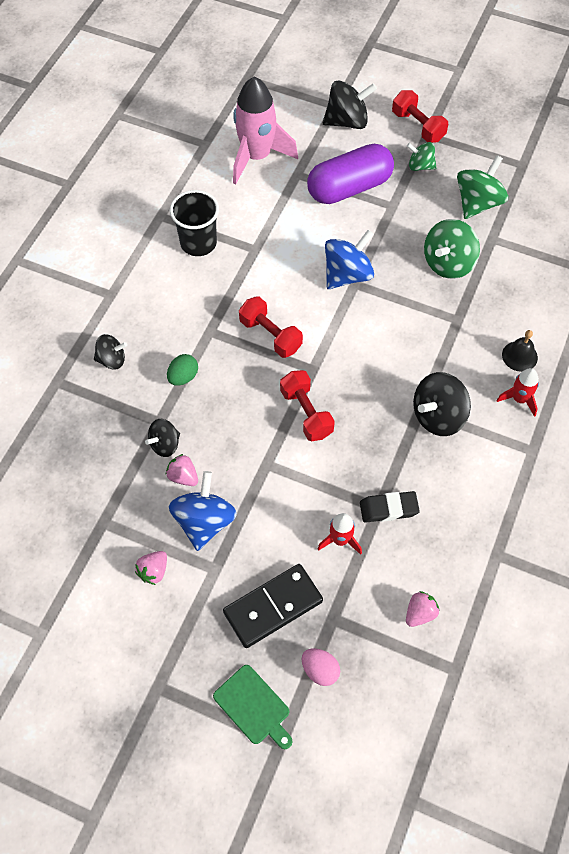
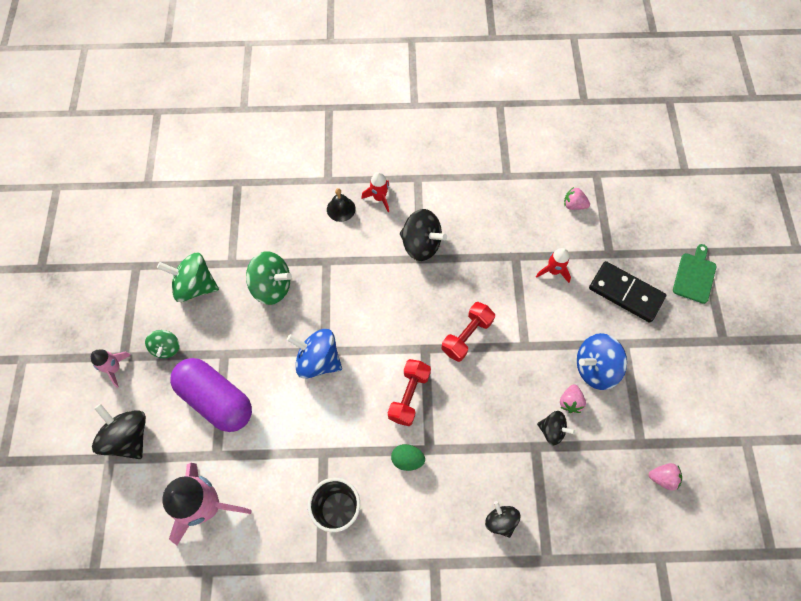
camera: 115 degrees left, 5 degrees up
(153, 571) = (652, 384): pink strawberry -> pink strawberry (662, 478)
(183, 377) = (485, 448): green egg -> green egg (407, 459)
(320, 670) = (647, 247): pink egg -> none
(388, 509) = (512, 249): black eraser -> none
(418, 126) = (114, 368): red dumbbell -> pink rocket

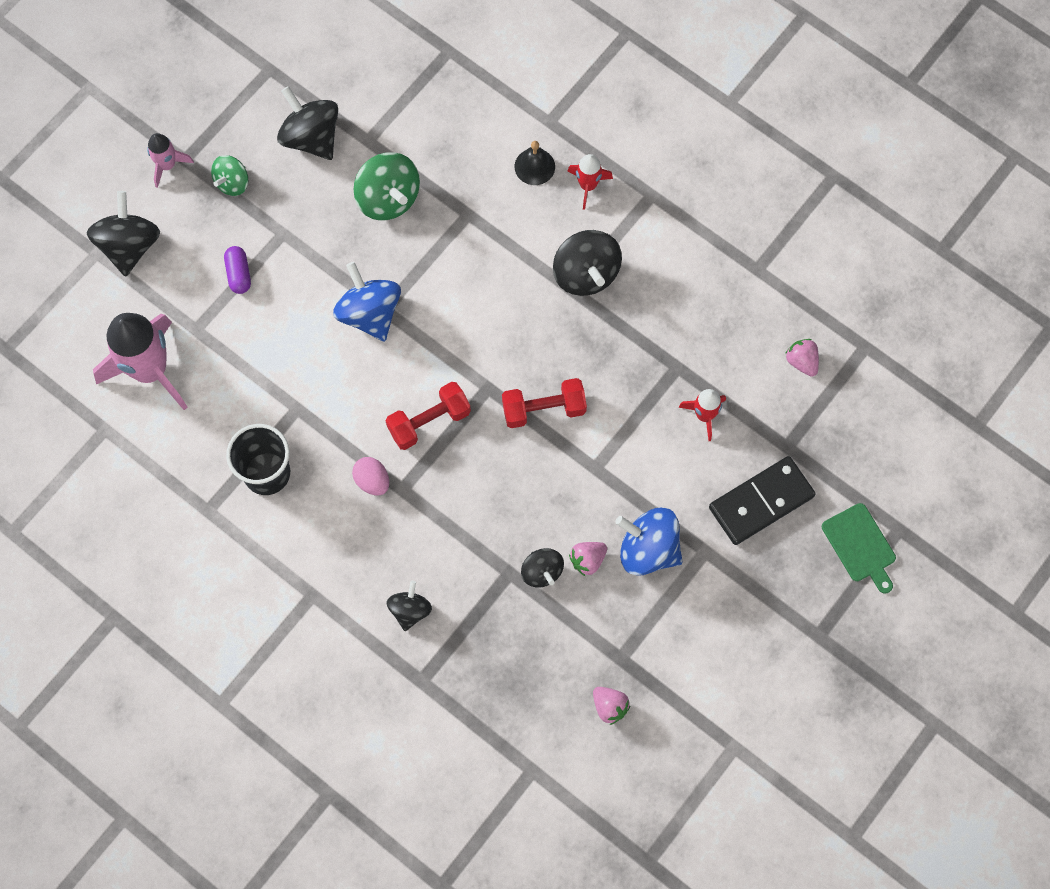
camera: 40 degrees right, 5 degrees up
(195, 286) = (311, 137): green spinning top -> black spinning top
(216, 399) = (239, 274): purple capsule -> purple capsule, size x0.42
(407, 459) = (372, 481): green egg -> pink egg
(625, 293) = (761, 501): black domino -> black domino turned 75 degrees clockwise
(695, 276) = (860, 546): green cutting board -> green cutting board turned 90 degrees clockwise

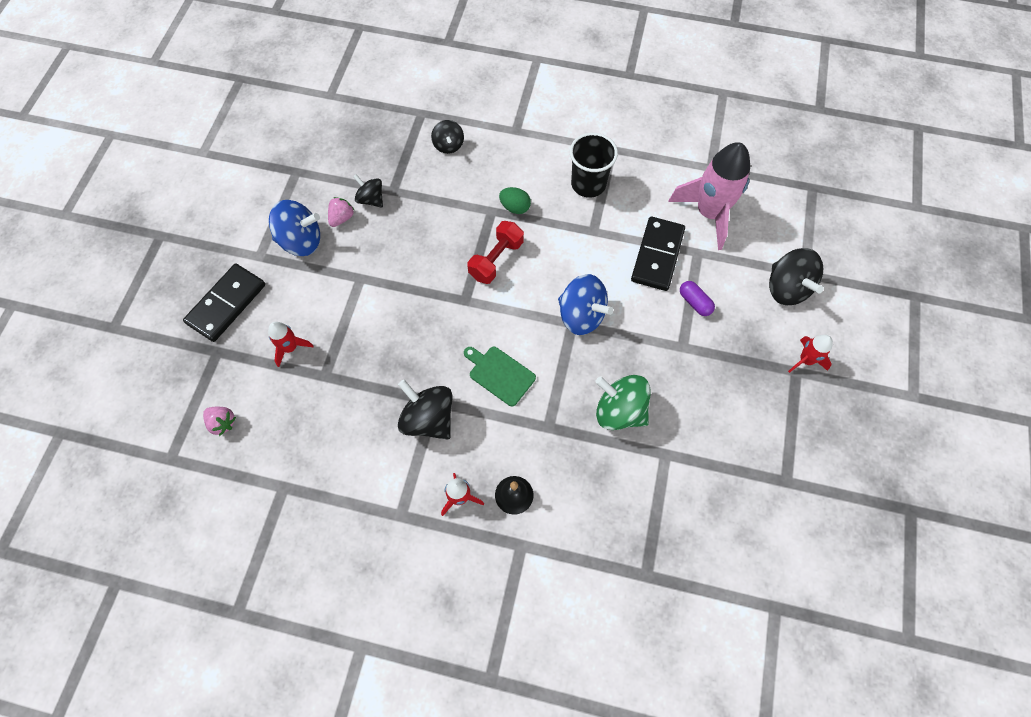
camera: 155 degrees right, 5 degrees down
(167, 165) = (805, 360): pink rocket -> red rocket
(232, 183) = (747, 369): green spinning top -> none
(244, 345) = (657, 255): none -> black domino
(311, 137) = (712, 435): black spinning top -> none
(372, 481) = (515, 207): pink egg -> green egg
(544, 409) = (416, 302): red dumbbell -> none
(609, 706) = (293, 143): pink strawberry -> none
(860, 546) = (142, 304): green cutting board -> green cutting board (500, 374)

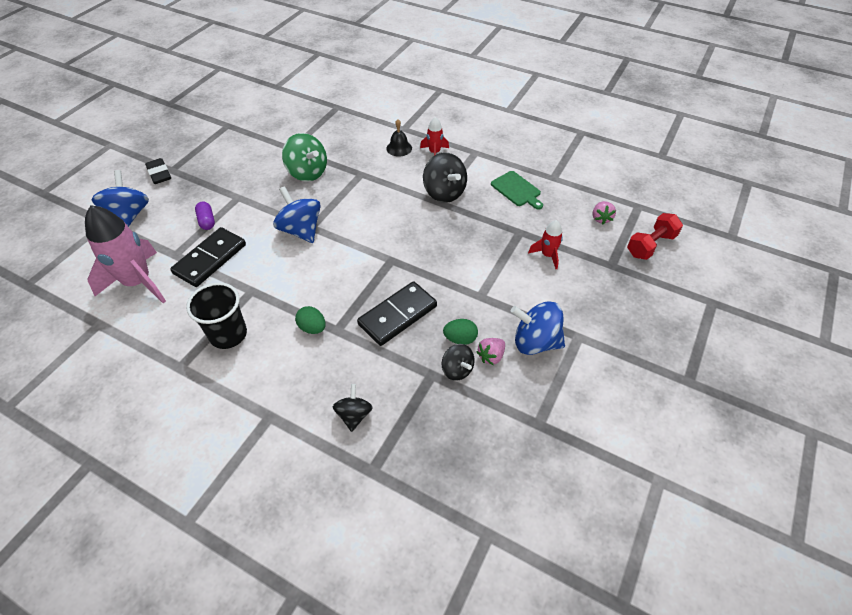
camera: 165 degrees left, 15 degrees down
(222, 423) = (601, 218): pink strawberry -> pink strawberry turned 135 degrees counterclockwise
(227, 304) = (607, 299): black domino -> black domino (397, 315)
(373, 228) = (460, 339): none -> green egg
(496, 260) = (351, 285): red dumbbell -> red dumbbell (650, 245)
(500, 374) = (382, 207): green cutting board -> green cutting board (517, 190)
(786, 288) = (129, 216): black spinning top -> blue spinning top
(805, 360) = (159, 174): red rocket -> black eraser

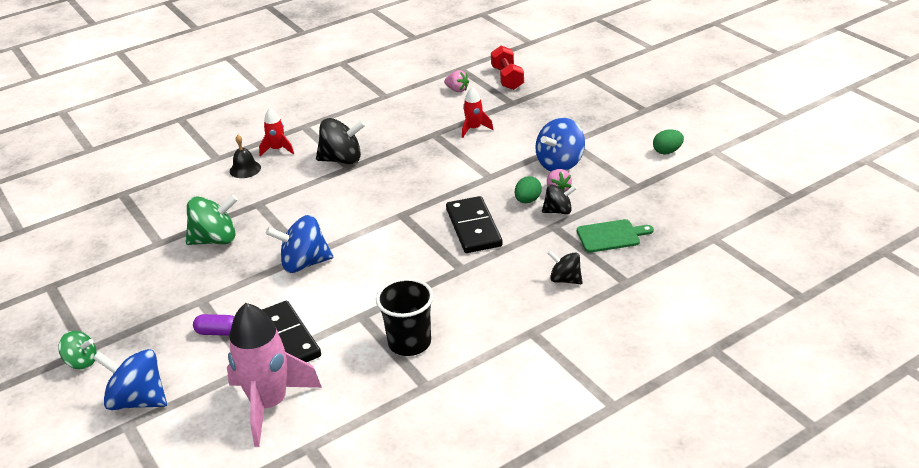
camera: 60 degrees left, 15 degrees down
(159, 174) = (81, 362): black eraser -> green spinning top
(312, 328) = (447, 283): green egg -> green egg (667, 151)
(517, 190) = (380, 119): green cutting board -> green cutting board (611, 236)

